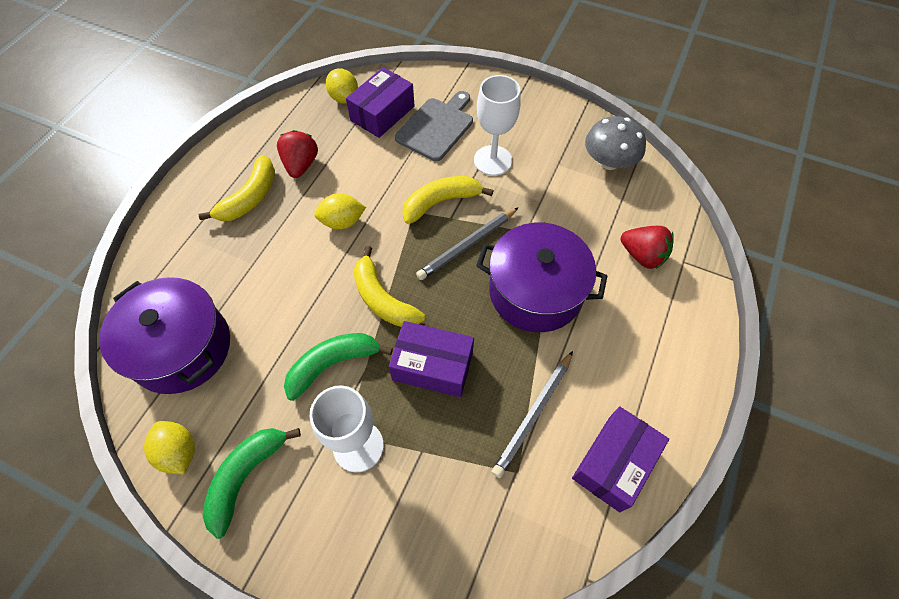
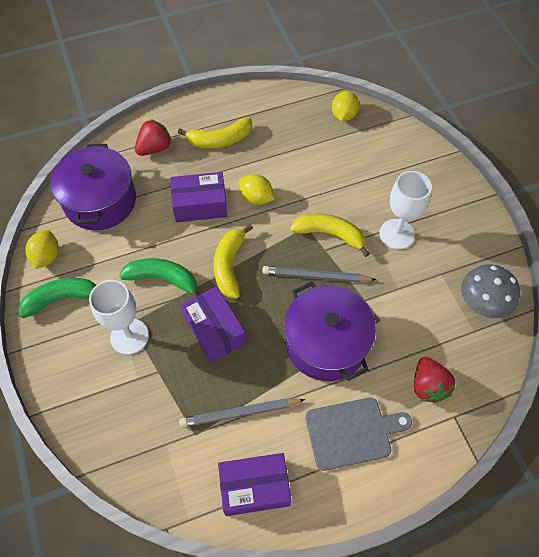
camera: 45 degrees right, 0 degrees up
(301, 165) = (270, 141): red strawberry -> red strawberry (155, 148)
(382, 113) = (357, 144): purple box -> purple box (200, 205)
(437, 127) = (384, 181): grey cutting board -> grey cutting board (352, 432)

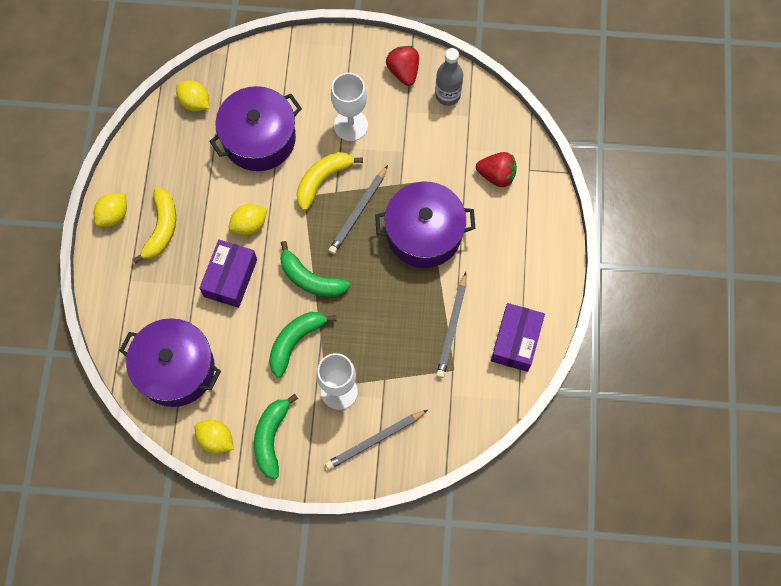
camera: 65 degrees left, 10 degrees up
(91, 390) = (375, 440): none -> grey pencil
(155, 148) = (137, 294): red strawberry -> red strawberry (403, 71)
(215, 105) = (113, 215): none -> yellow lemon
(215, 330) = (368, 317): purple box -> none
(229, 265) = (310, 279): yellow banana -> green banana
(339, 171) = (259, 139): none -> purple pot
(352, 432) = (507, 250): grey cutting board -> none
(482, 302) = (447, 95): grey mushroom -> grey bottle

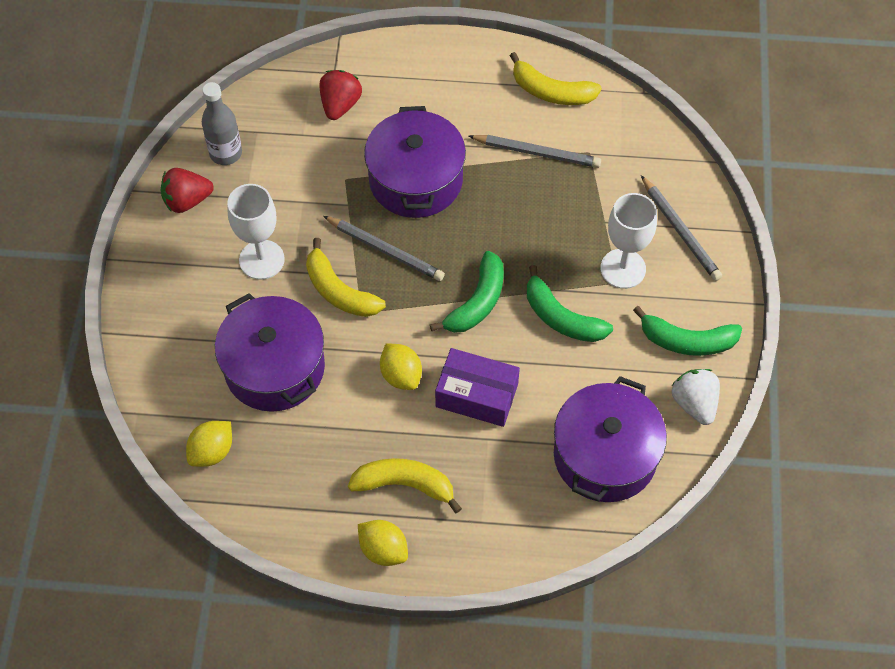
camera: 90 degrees left, 10 degrees down
(216, 439) = (694, 403): yellow lemon -> white strawberry
(516, 341) = (551, 91): purple box -> yellow banana

